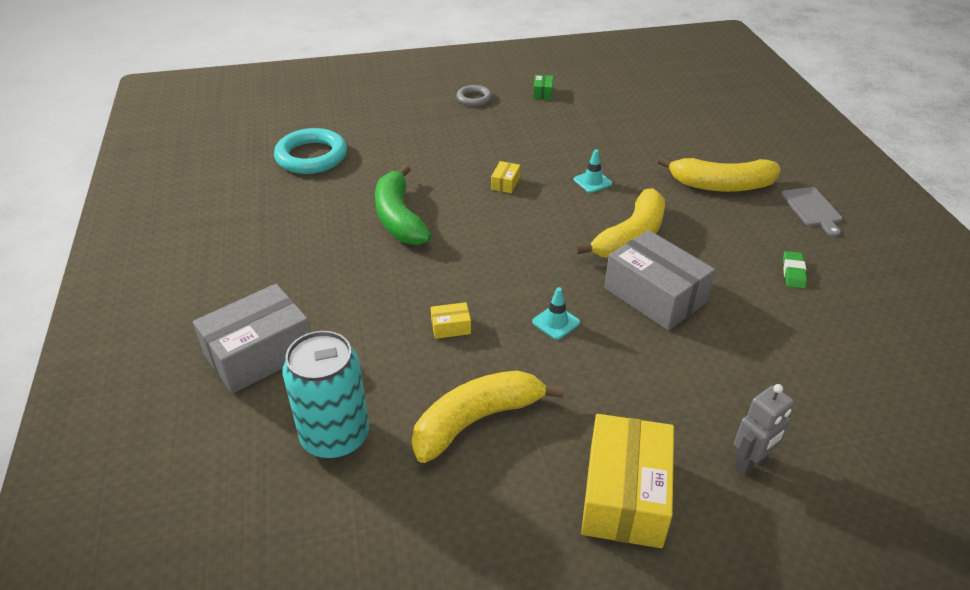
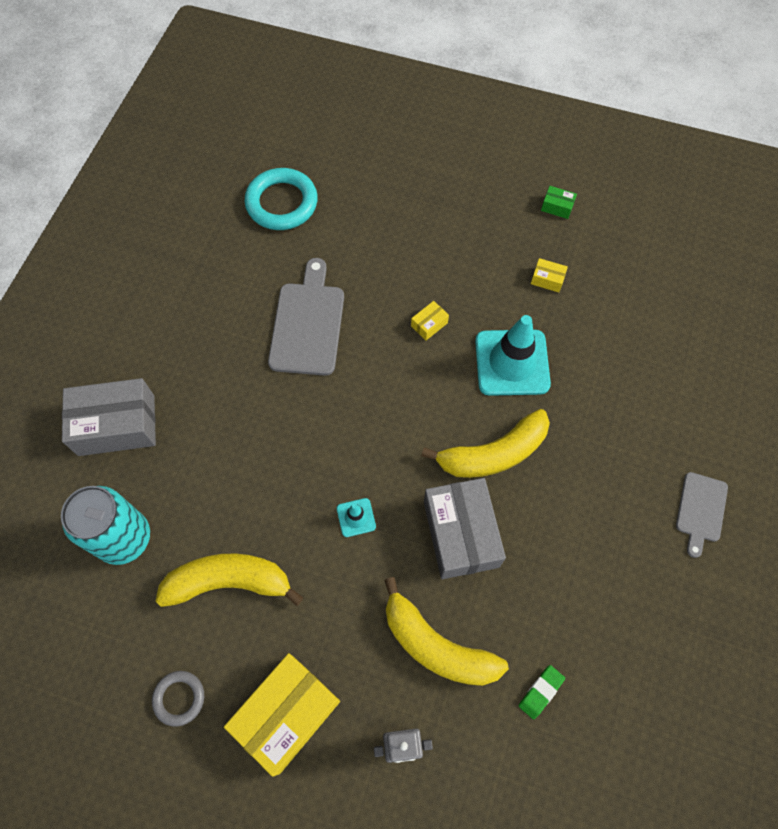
camera: 30 degrees right, 25 degrees up
(399, 218) = (308, 324): green banana -> grey cutting board
(451, 327) = (270, 476): yellow box -> yellow box (547, 279)
(474, 98) = (481, 184): grey ring -> grey ring (179, 698)
(543, 93) = (557, 207): green box -> green box turned 75 degrees clockwise
(592, 182) = (512, 362): turquoise traffic cone -> turquoise traffic cone, size x2.22
(721, 185) = (635, 431): yellow banana -> yellow banana (436, 645)
(793, 272) = (609, 577): green eraser -> green eraser (541, 692)

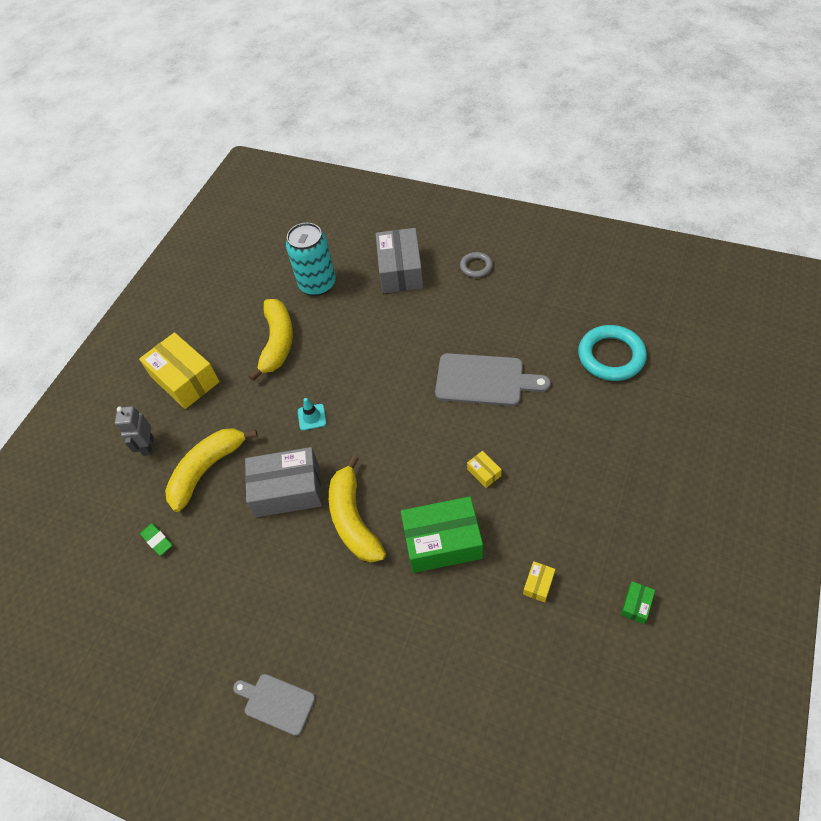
camera: 100 degrees right, 10 degrees down
(179, 698) = (209, 322): grey ring -> grey ring (476, 267)
(512, 362) = (442, 541): turquoise traffic cone -> green box

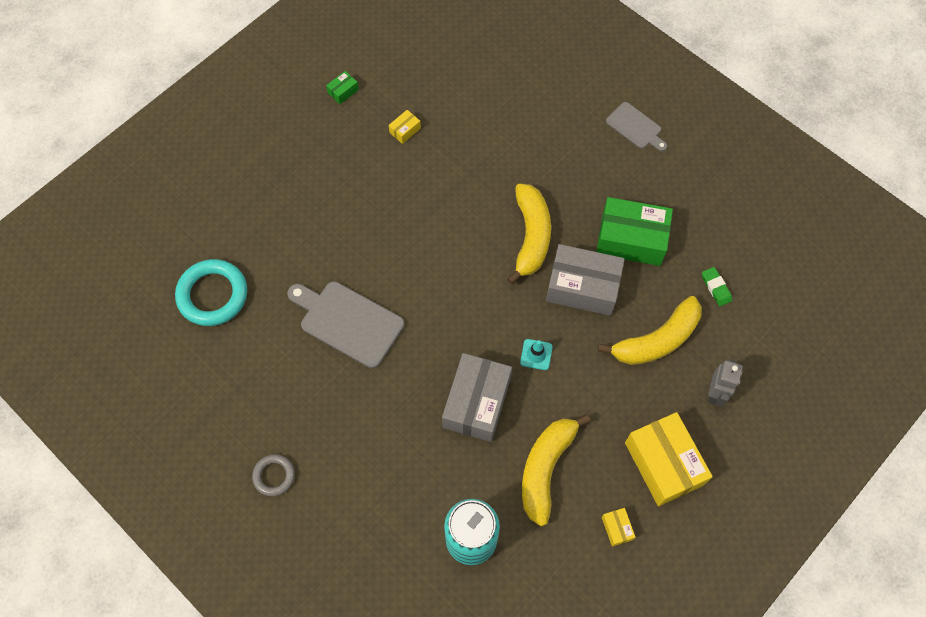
camera: 165 degrees left, 10 degrees up
(400, 270) = (363, 513): grey box -> grey box (476, 403)
(442, 541) = (463, 189): green box -> green box (631, 239)
(484, 472) = (398, 231): yellow box -> yellow box (617, 528)

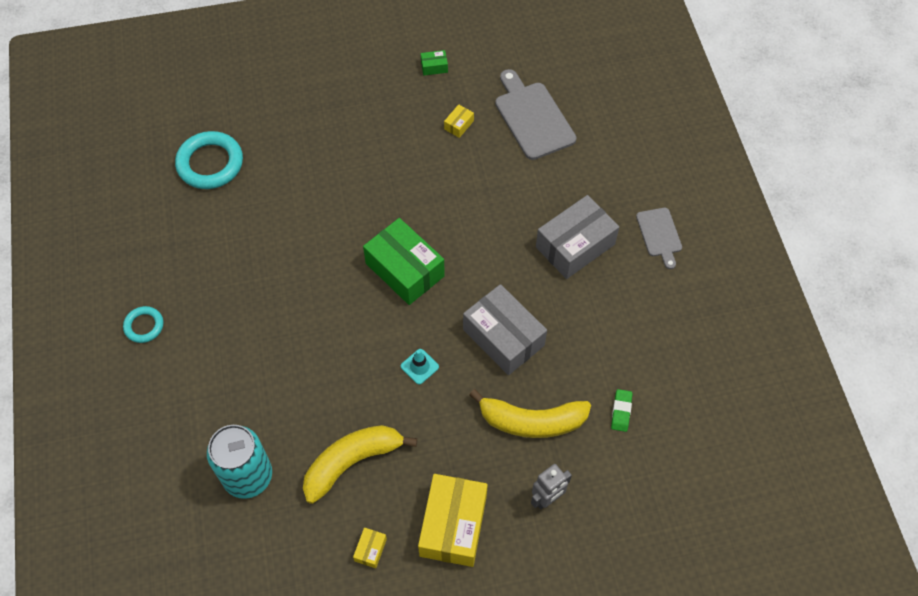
camera: 35 degrees right, 5 degrees down
(274, 476) = (144, 326): grey ring -> turquoise ring
(348, 322) = (292, 246): grey cutting board -> grey cutting board (533, 117)
(405, 130) = (459, 125): yellow box -> yellow box turned 45 degrees counterclockwise
(476, 403) = (340, 373): grey box -> grey box (575, 245)
(531, 236) = (493, 270): yellow banana -> none
(631, 239) = (578, 324): green box -> green box (405, 270)

